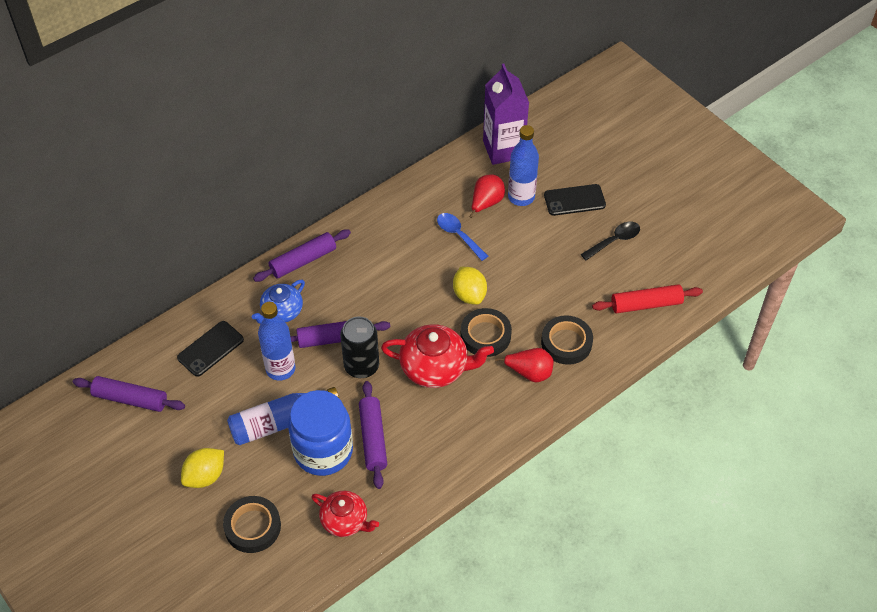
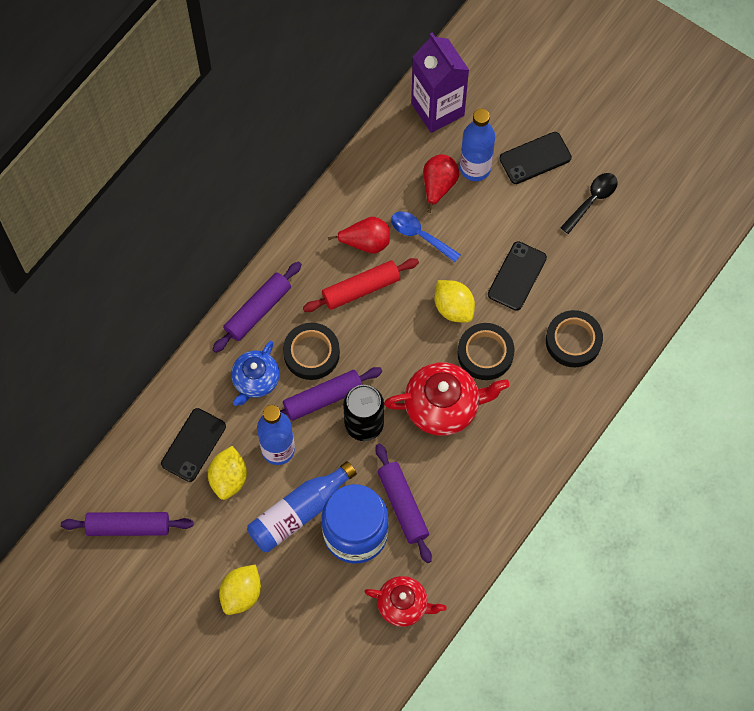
camera: 15 degrees left, 15 degrees up
(230, 381) = (228, 478): none -> yellow lemon
(252, 527) = (311, 636): black tape -> black tape (311, 353)
(529, 373) = (544, 386): red pear -> red pear (366, 242)
(532, 283) = (517, 276): none -> black phone
(646, 304) = (645, 272): red rolling pin -> red rolling pin (361, 289)

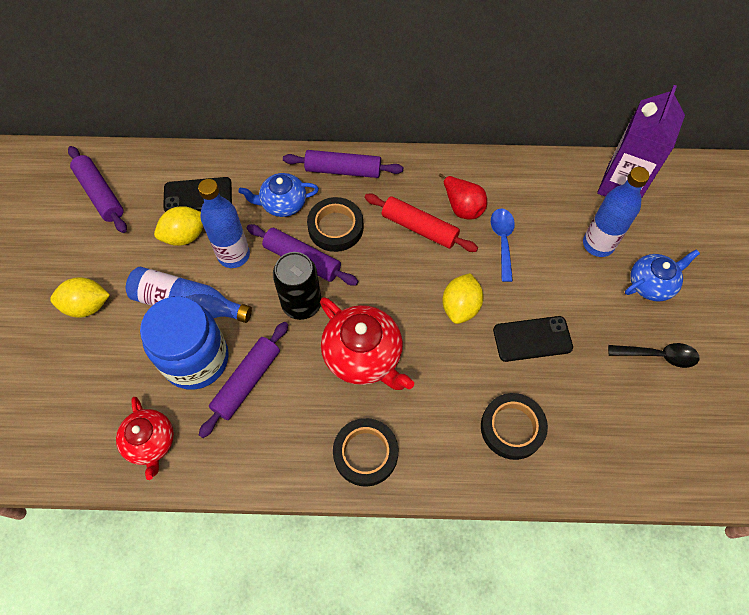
camera: 55 degrees right, 5 degrees down
(438, 186) = (557, 227): red pear -> none
(485, 353) = (439, 359): black tape -> black tape (365, 453)
(535, 158) = (651, 284): black phone -> blue teapot

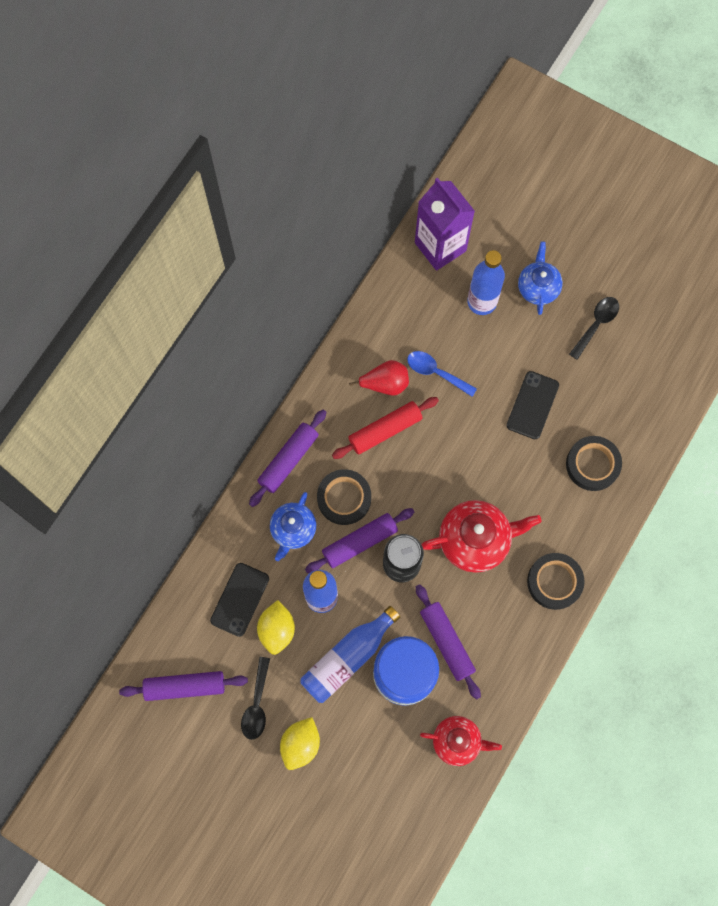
camera: 60 degrees left, 10 degrees up
(109, 253) = (257, 704): none -> black spoon
(460, 307) = (475, 442): yellow lemon -> none

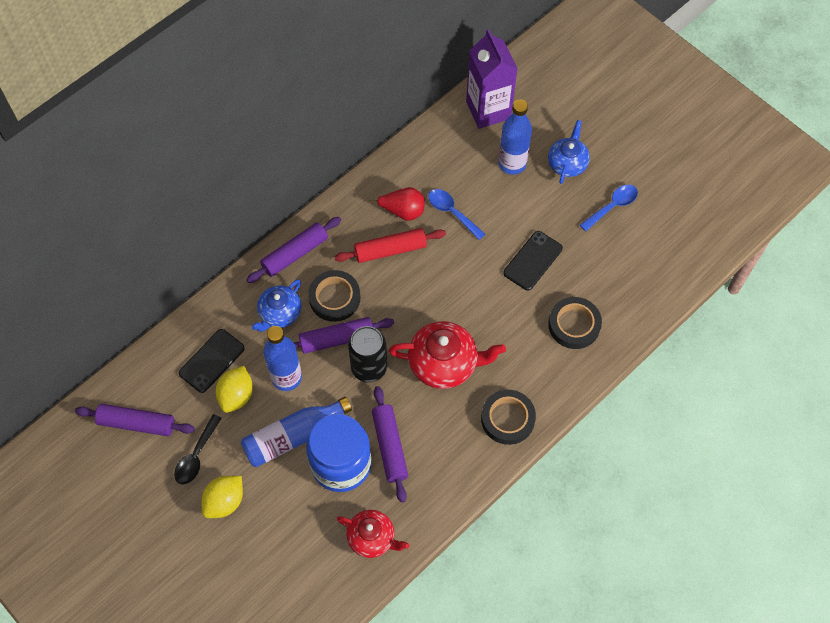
camera: 15 degrees right, 10 degrees down
(596, 324) = (612, 206): black spoon -> blue spoon

